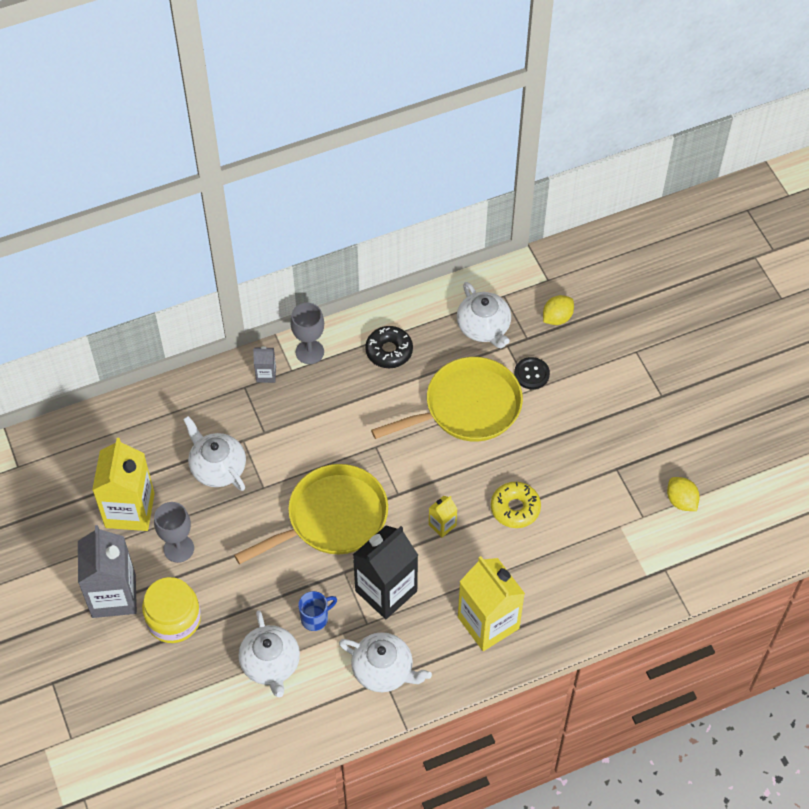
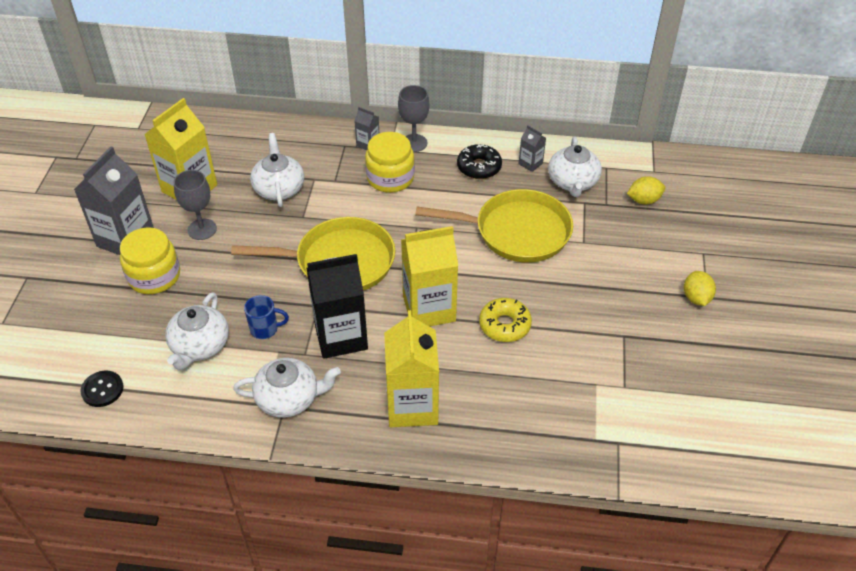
camera: 30 degrees right, 10 degrees down
(315, 404) = (390, 178): none -> yellow jar
(384, 670) = (289, 398): white teapot -> white teapot turned 60 degrees counterclockwise
(433, 324) = (530, 163): none -> grey carton
(442, 525) = (429, 309): yellow carton -> yellow carton, size x2.19
(531, 374) = (592, 231): black button -> black button (102, 389)
(681, 501) = (672, 391): yellow lemon -> yellow lemon (696, 298)

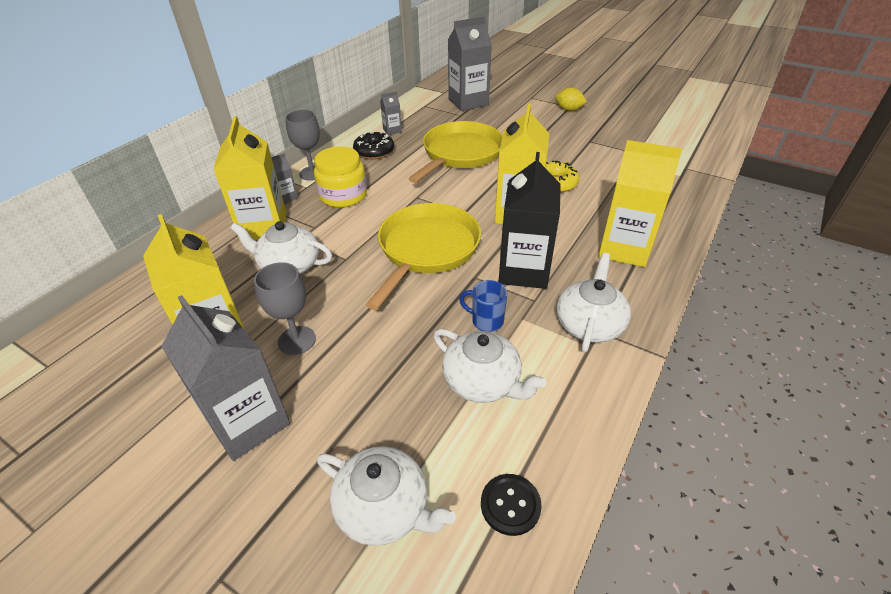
camera: 65 degrees left, 5 degrees down
(154, 276) = (340, 403): yellow jar -> none
(265, 329) = (486, 321): blue mug -> blue mug turned 90 degrees counterclockwise
(319, 151) = (264, 227): none -> yellow carton
(572, 182) = (428, 120): white teapot -> white teapot (384, 508)
(644, 200) = (468, 102): yellow lemon -> grey carton

